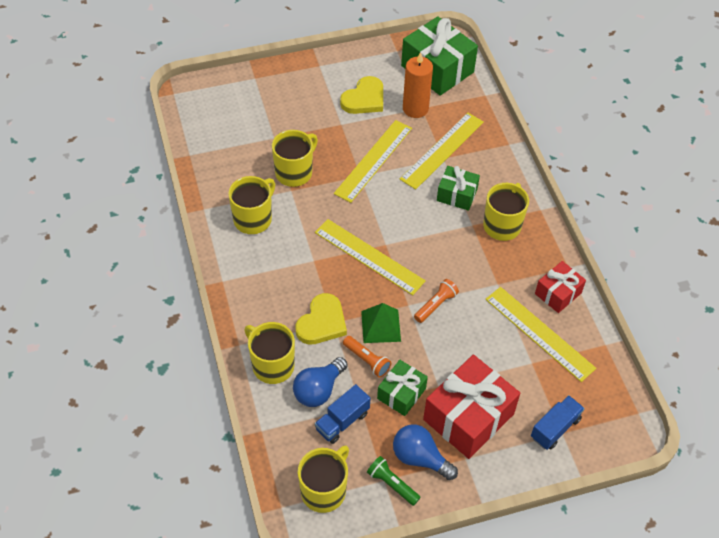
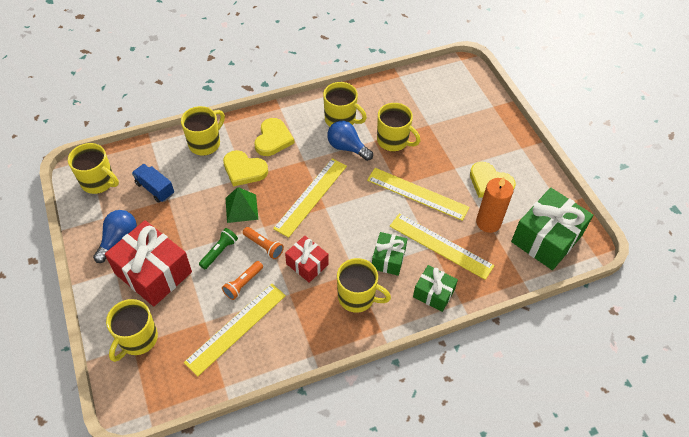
camera: 85 degrees right, 0 degrees up
(275, 290) = (273, 139): none -> yellow heart
(318, 390) = (183, 172): blue light bulb -> blue light bulb (347, 147)
(367, 360) = (209, 201): orange flashlight -> orange flashlight (243, 284)
(392, 484) = (98, 223): green flashlight -> green flashlight (219, 252)
(401, 393) = (177, 225): green gift -> green gift (433, 293)
(555, 428) = (137, 339): blue truck -> yellow mug
(558, 293) = (281, 345): red gift -> red gift (307, 264)

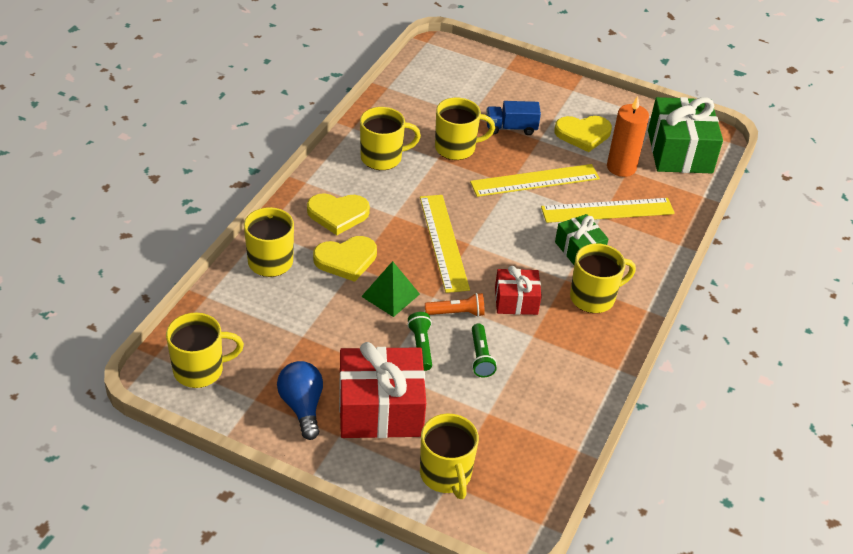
camera: 45 degrees left, 10 degrees down
(155, 189) = (274, 335): blue truck -> blue truck (511, 128)
(236, 328) = (524, 397): yellow ruler -> none
(243, 284) = (480, 357): orange flashlight -> green flashlight
(273, 139) = (338, 214): yellow heart -> yellow heart turned 120 degrees clockwise
(347, 147) = (421, 179): blue light bulb -> none
(433, 293) = (649, 251): green gift -> none

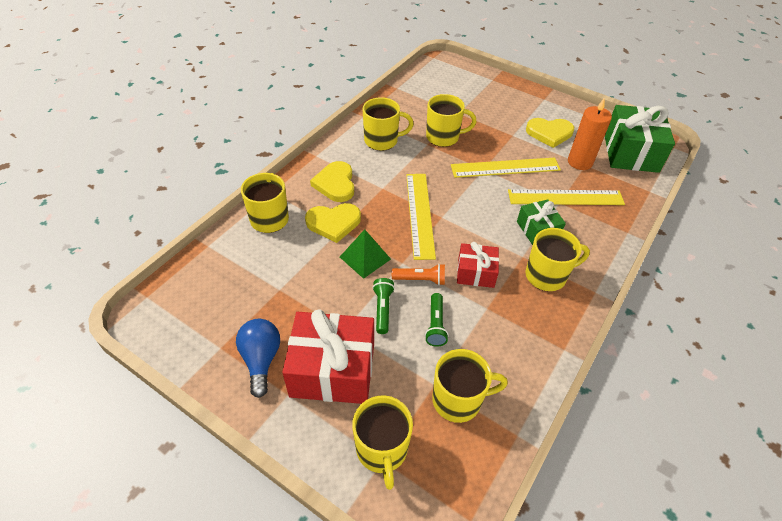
camera: 10 degrees right, 5 degrees up
(200, 370) = (180, 314): yellow mug -> yellow mug (458, 400)
(338, 214) = (335, 184): yellow heart -> yellow heart turned 75 degrees clockwise
(511, 128) = (490, 124): blue truck -> none

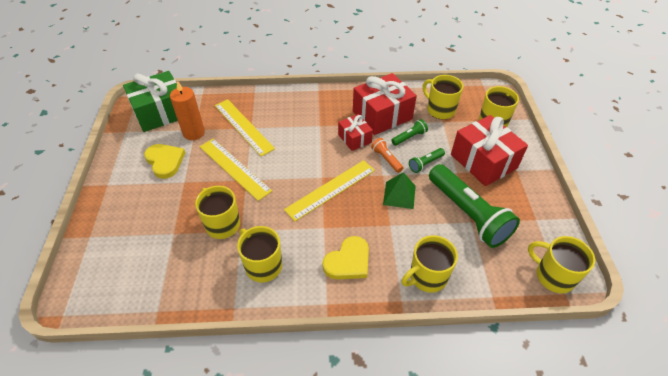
camera: 125 degrees left, 0 degrees up
(261, 360) = (517, 194): blue light bulb -> none
(289, 294) = (468, 214): none -> green flashlight
(333, 223) = (389, 233): yellow heart -> none
(497, 325) = (382, 115): none -> red gift
(537, 230) = (289, 127): green gift -> none
(547, 275) = (325, 110): yellow mug -> yellow mug (553, 276)

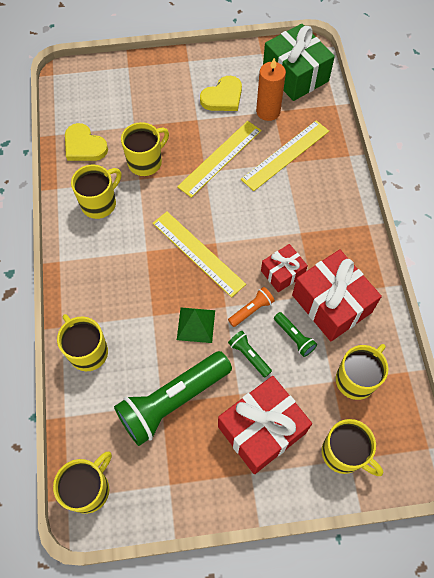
camera: 85 degrees right, 15 degrees up
(348, 261) = (105, 276): yellow heart -> yellow heart (84, 146)

